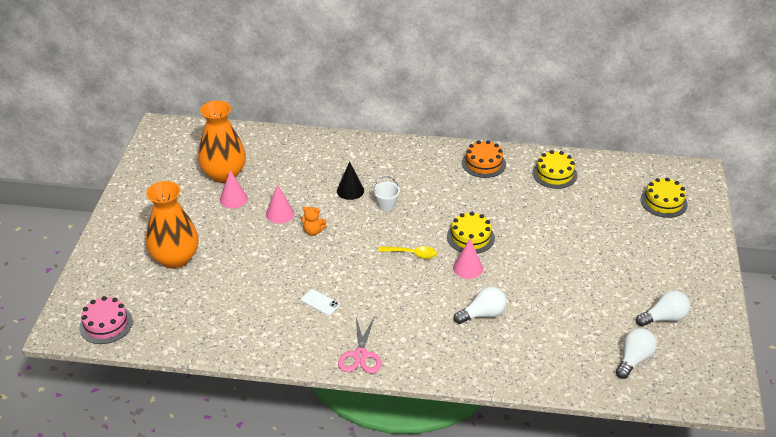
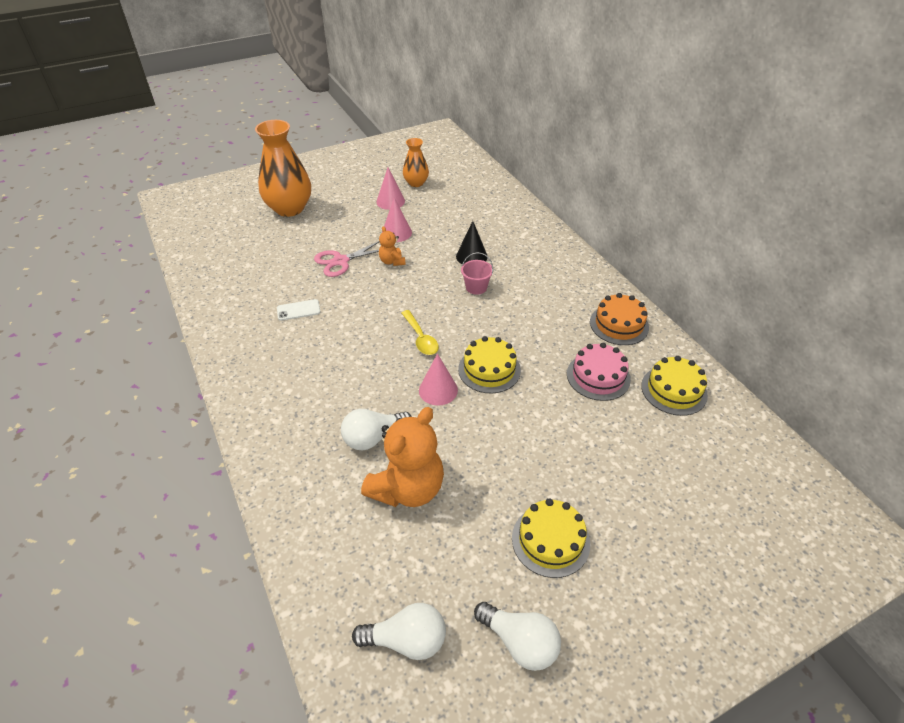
camera: 55 degrees right, 5 degrees up
(106, 324) = (187, 213): pink cake -> pink cake (598, 376)
(224, 174) = (416, 183): orange vase -> orange vase, size x0.54
(320, 302) = (298, 310): white phone -> white phone turned 75 degrees clockwise
(360, 355) = (243, 371): pink scissors -> pink scissors (340, 261)
(386, 205) = (476, 287): white bucket -> pink bucket
(482, 314) = (373, 437): white light bulb -> white light bulb turned 120 degrees clockwise
(535, 316) = (407, 488): none -> orange teddy bear
(663, 202) = (756, 529): yellow cake -> yellow cake (550, 540)

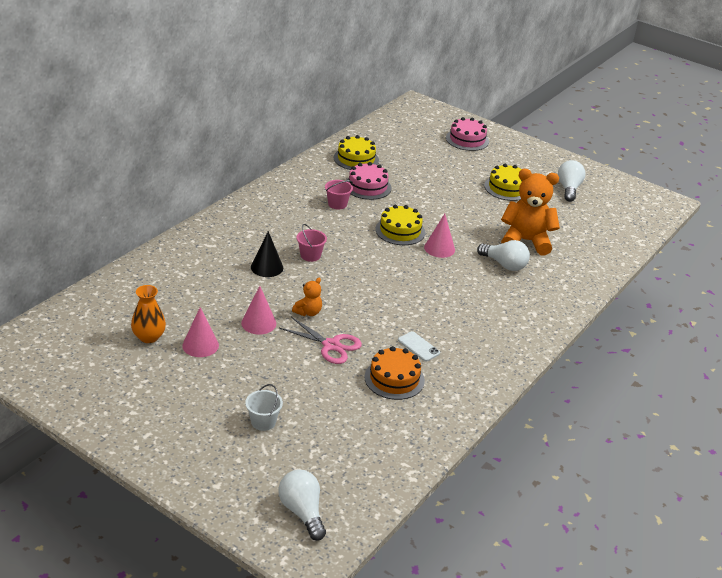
camera: 120 degrees left, 10 degrees down
(289, 208) = (263, 422): orange vase -> white bucket
(407, 640) = (604, 220): white light bulb -> white light bulb (302, 512)
(420, 338) = (395, 269): yellow spoon -> none
(566, 336) = (337, 204): none -> pink bucket
(619, 324) = (305, 184): orange cake -> orange cake (394, 379)
(724, 562) = (467, 140): none -> pink cake

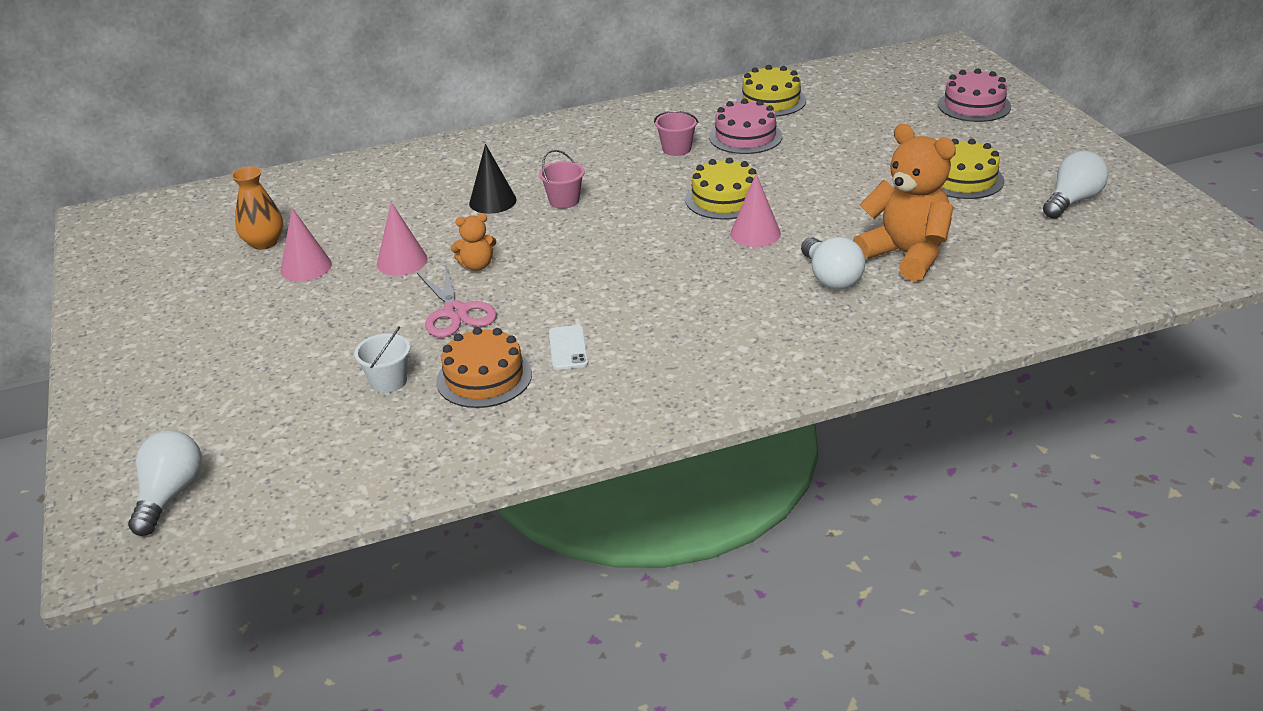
camera: 40 degrees right, 0 degrees up
(263, 422) = (263, 374): white bucket -> white bucket (388, 381)

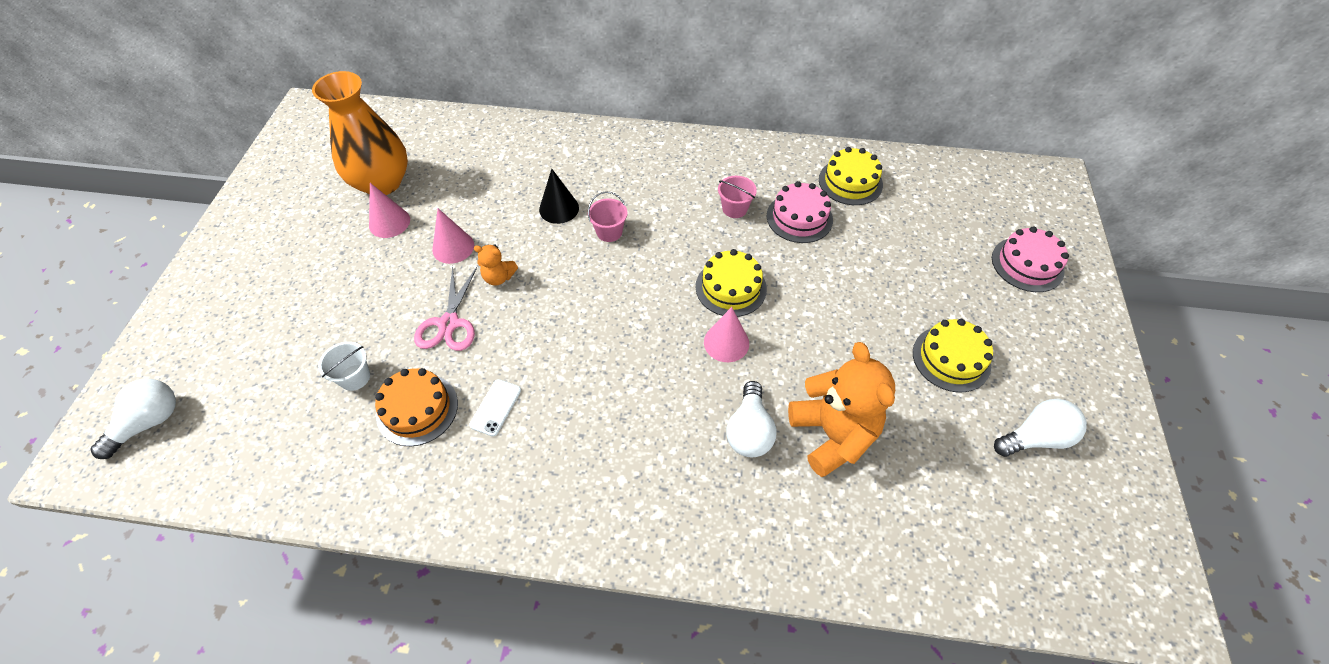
camera: 25 degrees right, 20 degrees up
(264, 242) = (382, 182): orange vase -> orange vase, size x1.84

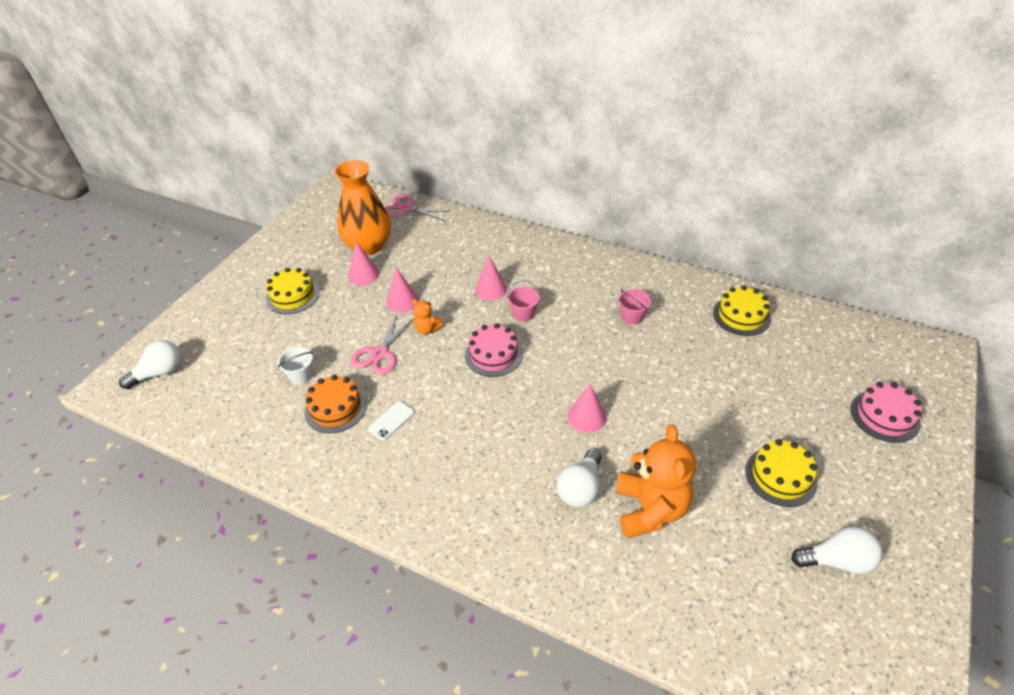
camera: 20 degrees right, 10 degrees down
(414, 123) = (406, 208): none -> pink scissors
(559, 208) = (491, 289): black cone -> pink cone
(731, 287) = (606, 376): yellow cake -> yellow cake (292, 296)
(799, 218) = (685, 335): pink cake -> pink cake (493, 354)

